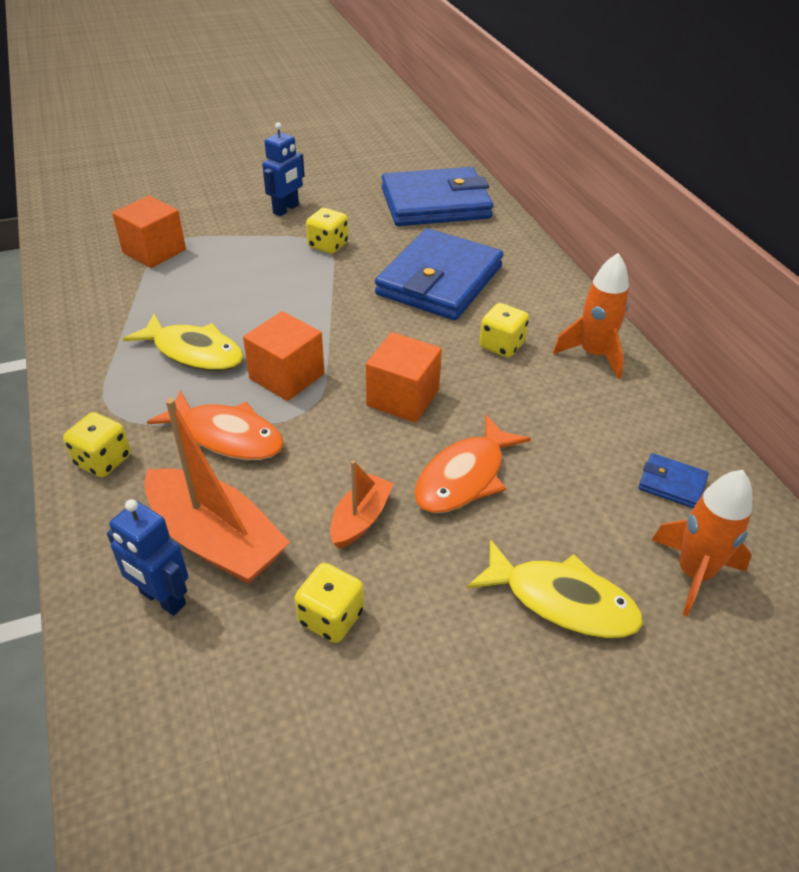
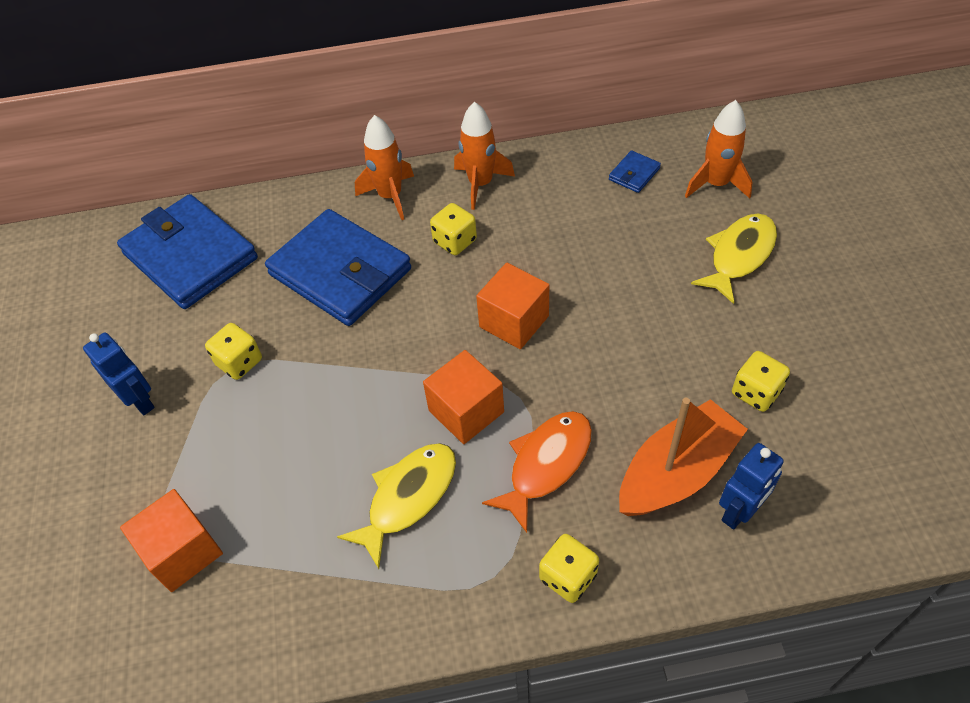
camera: 75 degrees left, 10 degrees up
(360, 519) = (658, 365): orange boat -> none
(435, 203) = (190, 256): blue wallet -> blue wallet turned 45 degrees counterclockwise
(464, 477) = (616, 292): orange fish -> none
(548, 296) = (390, 196): none -> orange rocket

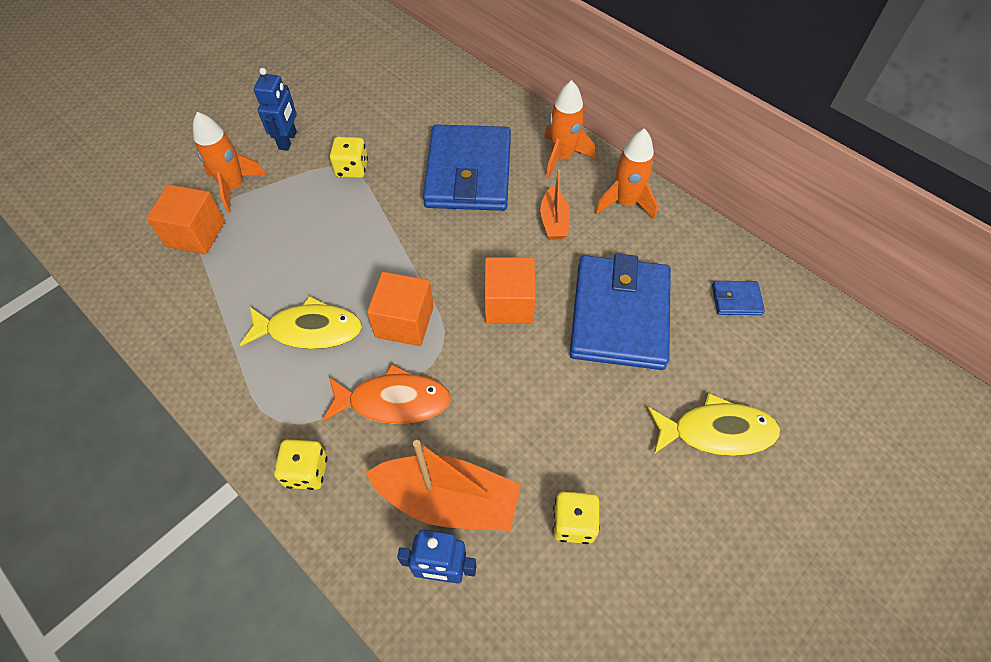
camera: 50 degrees right, 5 degrees up
(190, 256) = (416, 88): blue wallet -> blue wallet (619, 315)
(455, 241) = (554, 221): yellow dice -> orange boat
(716, 184) = (785, 369): orange rocket -> orange rocket (234, 187)

